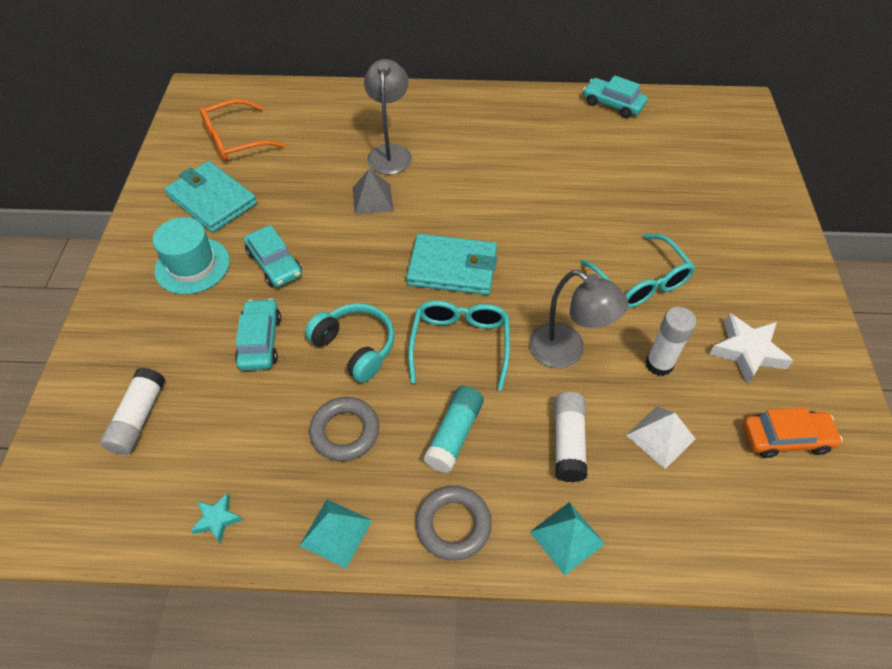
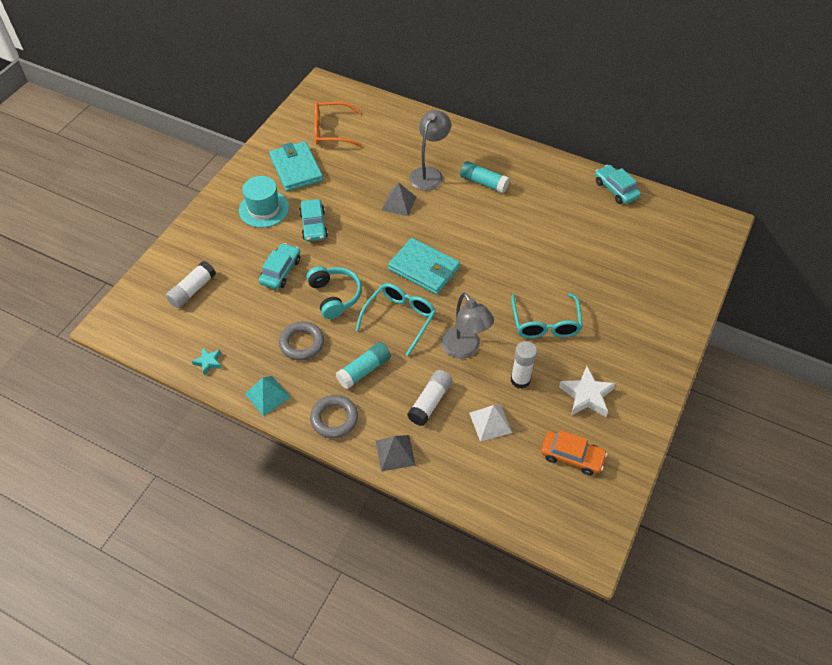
camera: 25 degrees right, 0 degrees up
(462, 143) = (483, 183): none -> turquoise glue stick
(567, 537) = (395, 453): turquoise pyramid -> grey pyramid

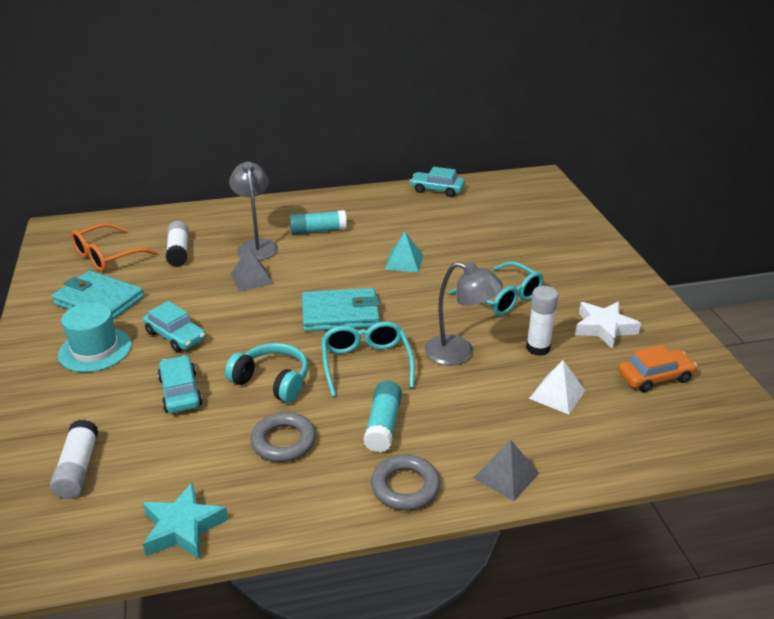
camera: 40 degrees left, 20 degrees down
(208, 362) = (183, 528): turquoise star -> turquoise star, size x1.79
(267, 395) = (300, 514): turquoise pyramid -> turquoise pyramid (404, 262)
(430, 402) = (483, 412): white glue stick -> white glue stick (178, 251)

